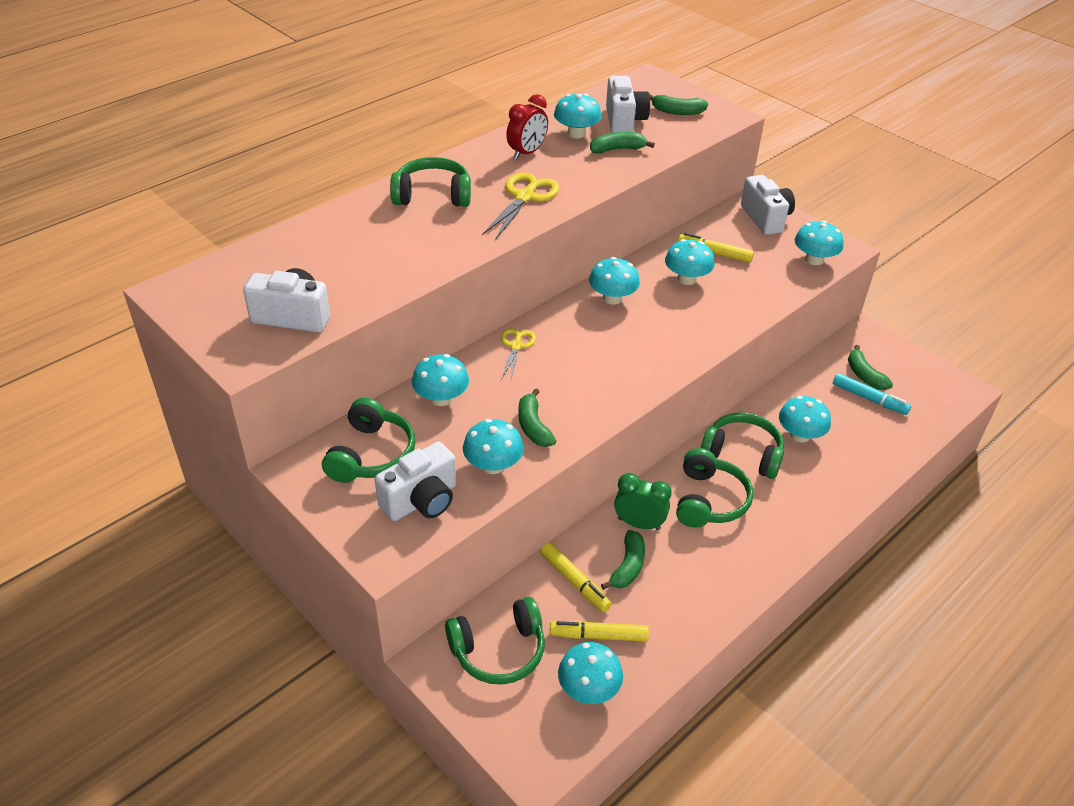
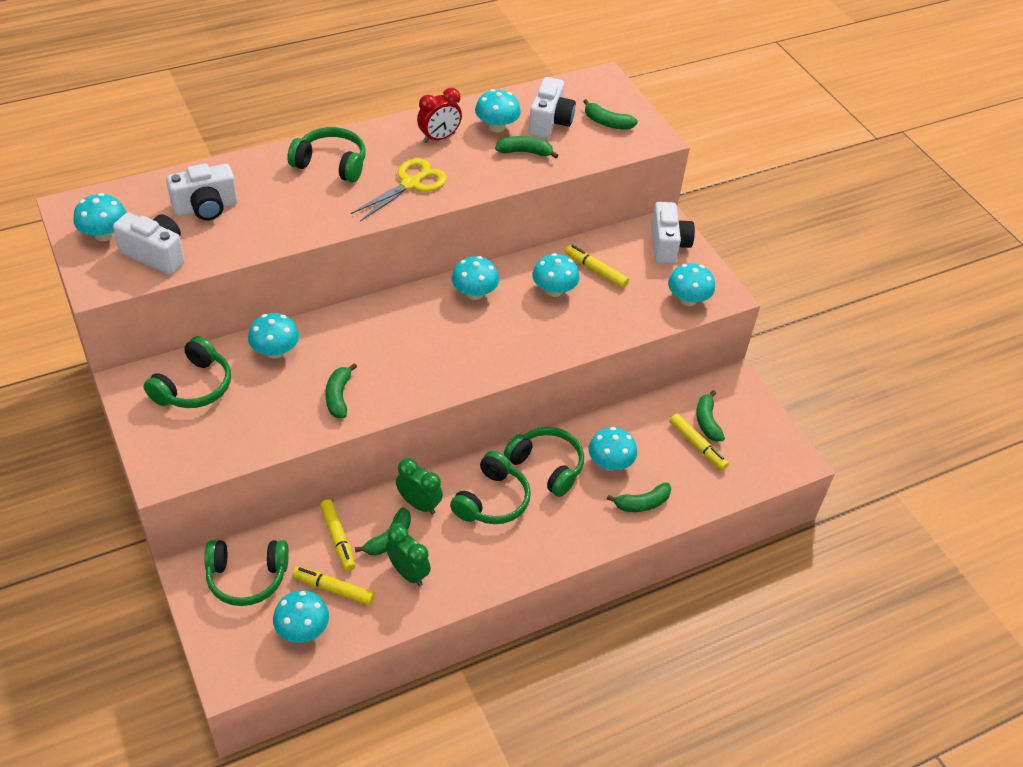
camera: 15 degrees right, 5 degrees up
(421, 500) = (214, 437): white camera -> white camera (206, 208)
(493, 465) = (287, 422): turquoise mushroom -> turquoise mushroom (104, 234)
(516, 346) = (363, 318): yellow scissors -> none
(666, 596) = (408, 573): none -> green clock
(852, 464) = (642, 503): none -> green banana
(869, 398) = (697, 445): turquoise marker -> yellow marker

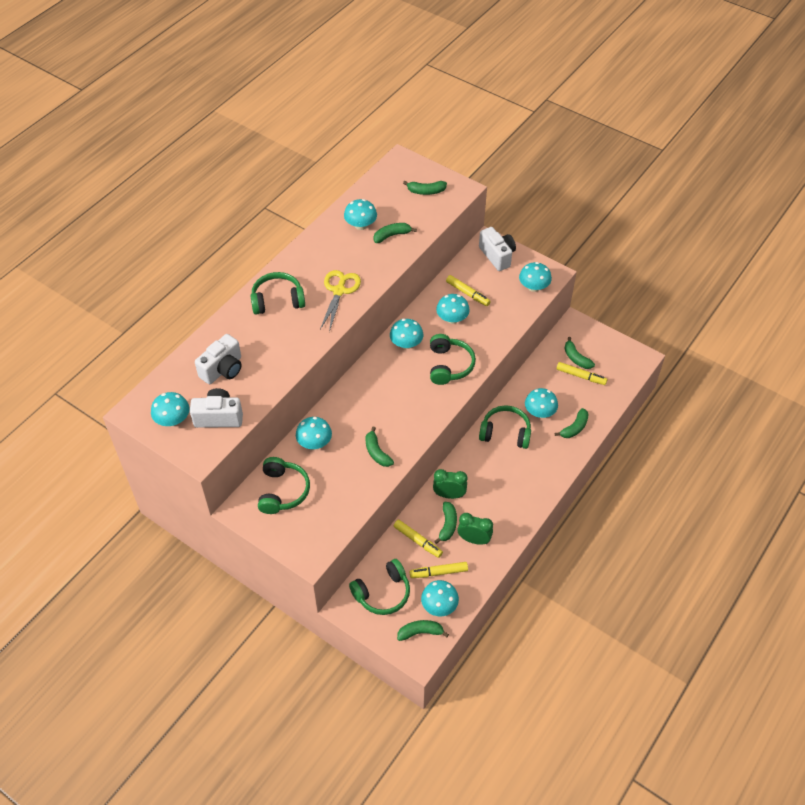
camera: 25 degrees left, 5 degrees up
(254, 649) = (420, 632): none -> green banana
(439, 138) = (331, 250): red clock -> none
(492, 500) = (489, 470): green headphones -> green headphones (449, 365)
(550, 122) = (391, 207): white camera -> none
(596, 271) = (467, 293): yellow marker -> yellow marker turned 150 degrees counterclockwise

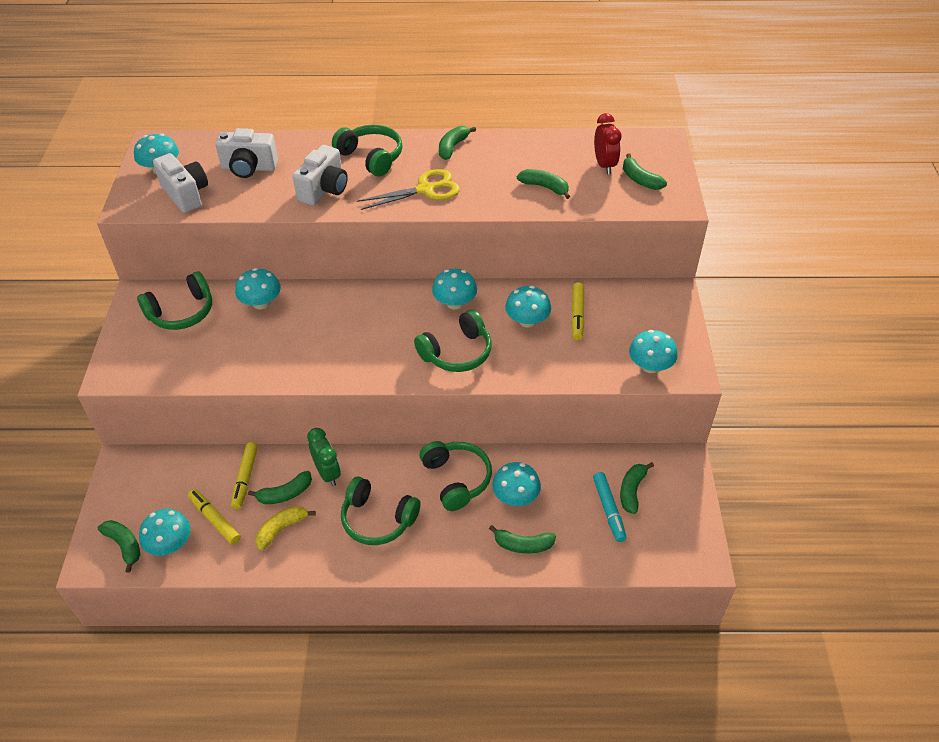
camera: 55 degrees right, 5 degrees down
(360, 225) = (534, 159): turquoise mushroom -> none
(377, 452) = (285, 356): green banana -> green banana (452, 147)
(382, 593) = (157, 484): green headphones -> green headphones (378, 519)
(397, 198) = (604, 165): none -> red clock
(474, 539) = (282, 529): green clock -> yellow banana
(497, 256) = (661, 311): white camera -> white camera (324, 190)
(580, 376) = (608, 509): yellow marker -> turquoise marker

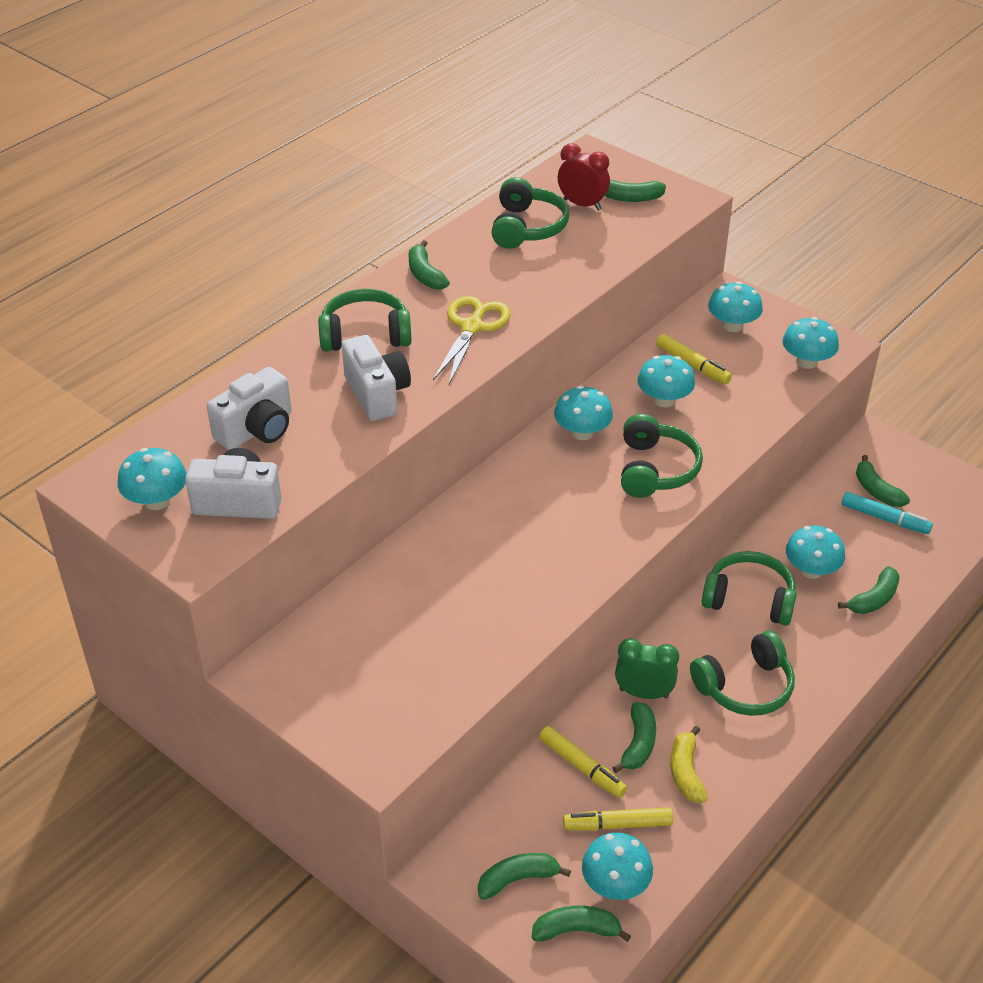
camera: 50 degrees left, 5 degrees down
(182, 312) = (342, 649): green headphones -> green headphones (527, 227)
(261, 303) = (407, 574): turquoise mushroom -> turquoise mushroom (732, 325)
(545, 187) = (568, 255): green banana -> green banana (518, 879)

